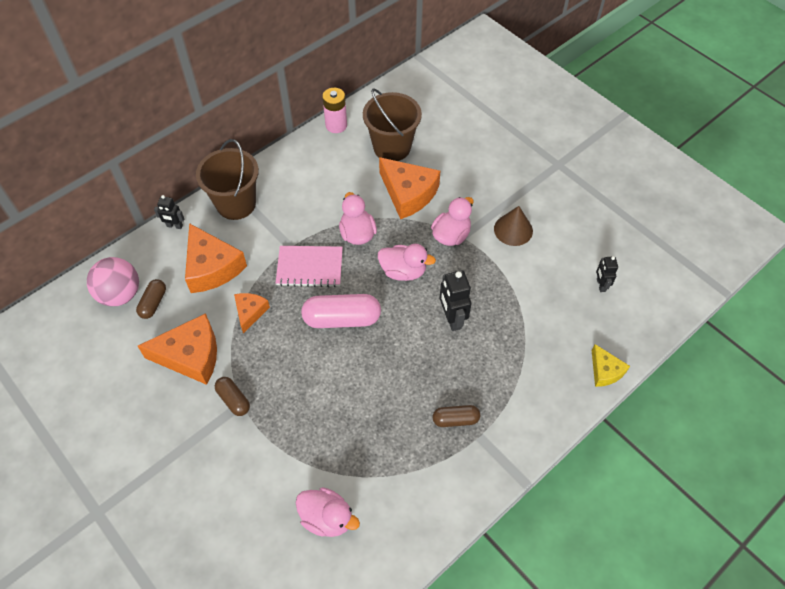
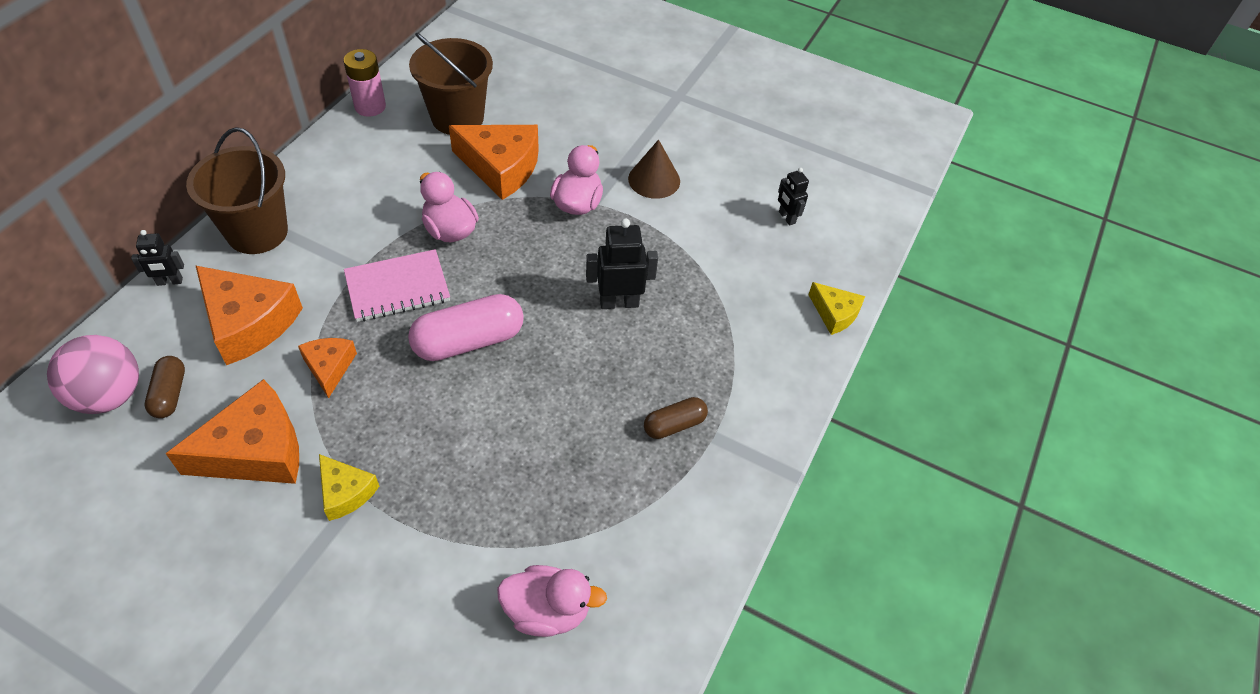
camera: 25 degrees left, 5 degrees down
(233, 400) = (345, 492): brown capsule -> yellow cheese
(403, 271) = (531, 261): pink duck -> none
(452, 319) = (619, 302): black robot -> black robot turned 120 degrees clockwise

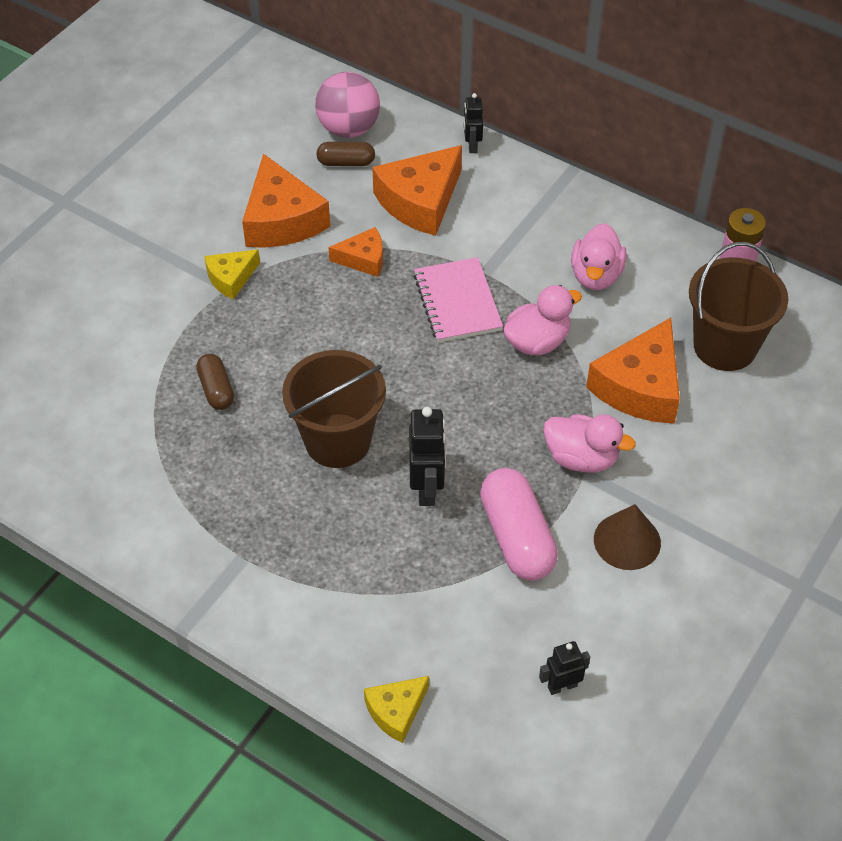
camera: 100 degrees right, 0 degrees up
(257, 232) = (534, 195): brown bucket -> brown bucket (338, 441)
(468, 341) = (385, 358): pink capsule -> pink capsule (517, 537)
(547, 611) = (93, 412): pink duck -> pink duck (596, 276)
(674, 425) = (261, 524): brown capsule -> brown capsule (216, 389)

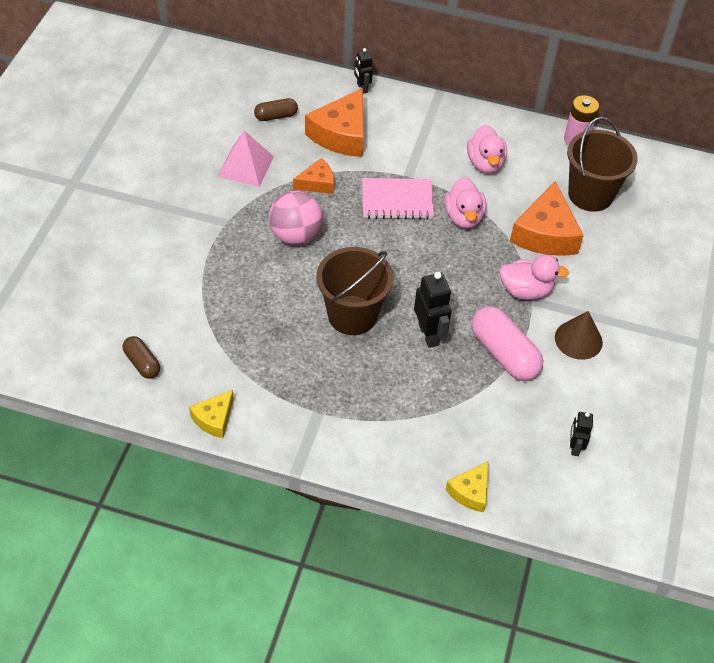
camera: 20 degrees left, 0 degrees up
(216, 389) = (249, 298): brown capsule -> brown capsule (142, 363)
(231, 278) = (226, 215): yellow cheese -> yellow cheese (214, 419)
(282, 220) = (246, 166): orange cheese -> pink pyramid
(348, 129) = (267, 91): pink ball -> pink ball (295, 235)
(457, 302) = (397, 200): pink notebook -> pink notebook turned 60 degrees counterclockwise
(537, 342) = (463, 217): pink duck -> pink duck turned 135 degrees clockwise
(562, 686) = (574, 447): black robot -> black robot turned 45 degrees counterclockwise

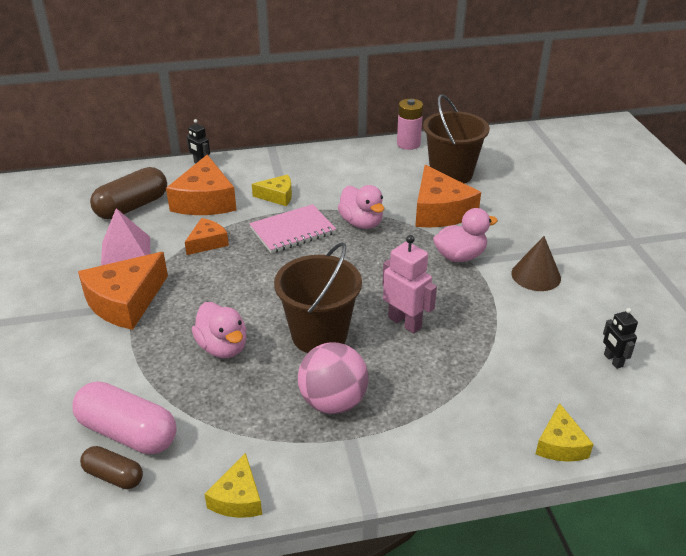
camera: 25 degrees left, 15 degrees down
(221, 216) = (125, 301): none -> orange cheese
(276, 116) = (132, 207): brown capsule -> brown capsule, size x1.77
(295, 235) = (214, 290): pink ball -> pink ball (333, 402)
(408, 155) = (277, 196): none -> yellow cheese
(429, 334) = (405, 322): black robot -> pink robot
(485, 163) = (349, 181): pink duck -> pink duck (223, 347)
(504, 354) = (484, 311): pink capsule -> pink capsule (128, 433)

